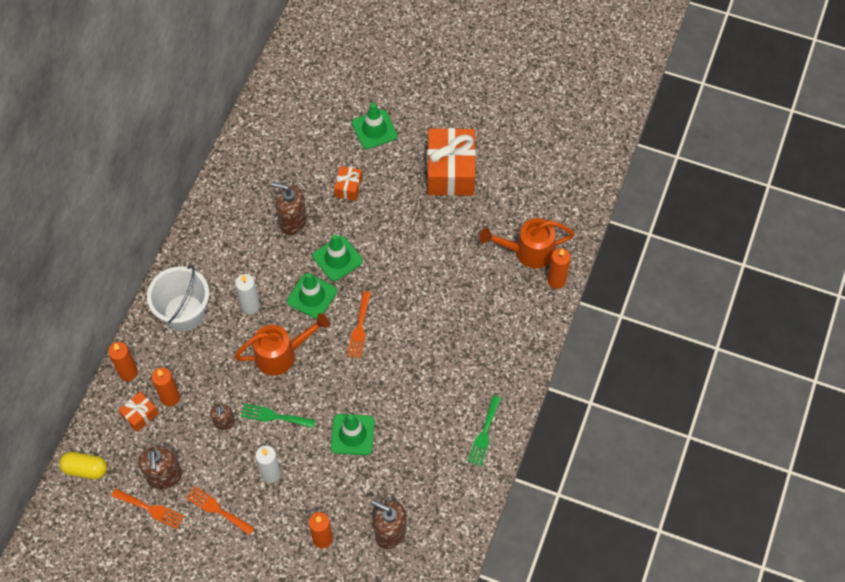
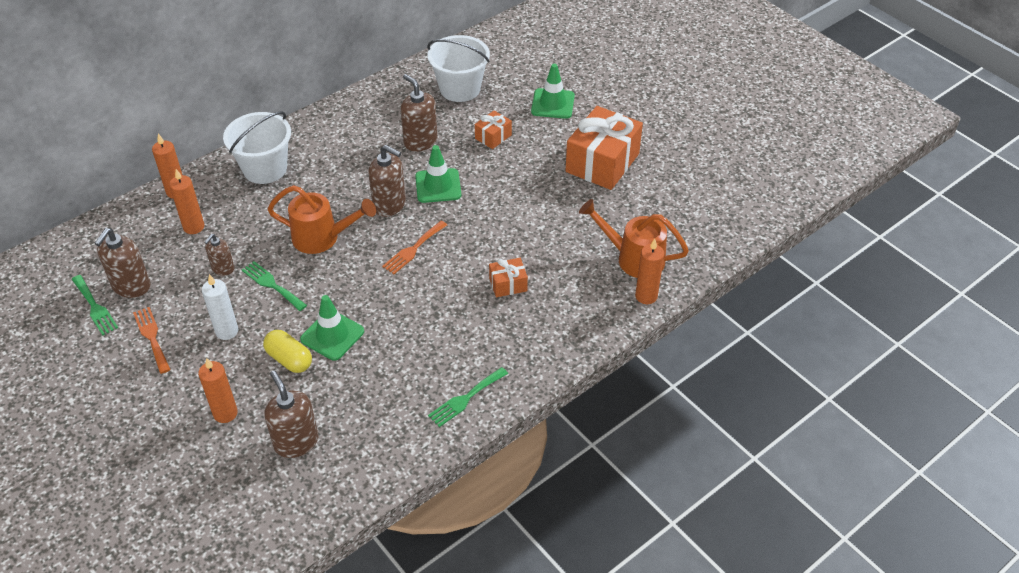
camera: 30 degrees right, 15 degrees down
(85, 469) = (71, 248): yellow capsule -> yellow capsule (289, 359)
(140, 415) = (156, 228): orange gift -> orange gift (508, 284)
(150, 509) = (95, 307): orange fork -> green fork
(250, 306) = (327, 188): white candle -> none
(287, 150) = (460, 89): none -> white bucket
(312, 296) = (389, 205): green traffic cone -> brown soap dispenser

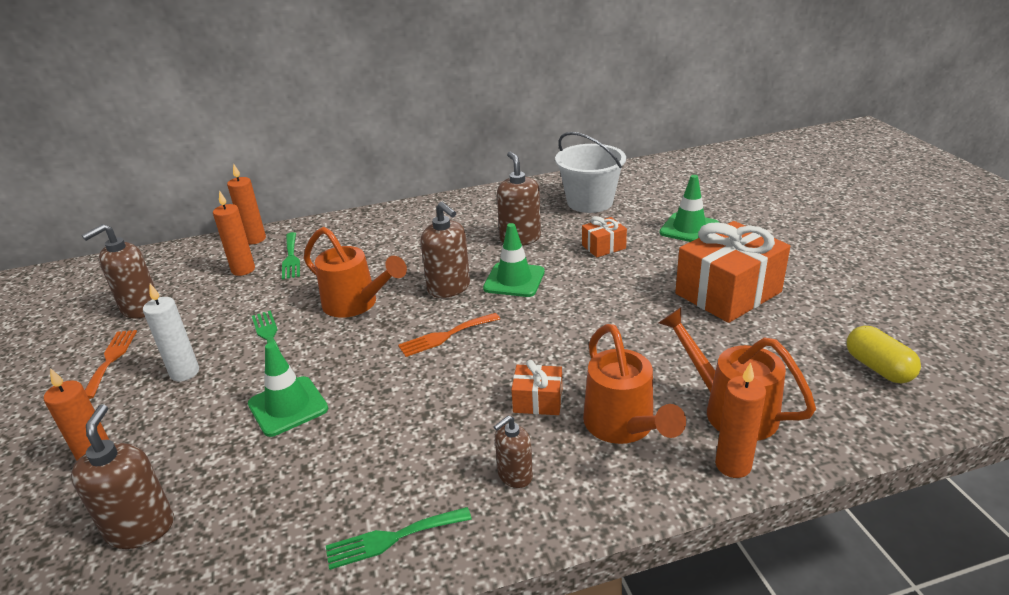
camera: 25 degrees right, 15 degrees down
(95, 307) = (91, 319): green fork -> green fork (291, 258)
(223, 268) = (236, 311): brown soap dispenser -> brown soap dispenser (514, 475)
(265, 168) = (349, 235): white bucket -> none
(289, 359) = (220, 421): yellow capsule -> yellow capsule (878, 368)
(571, 288) = (623, 426): none -> orange watering can

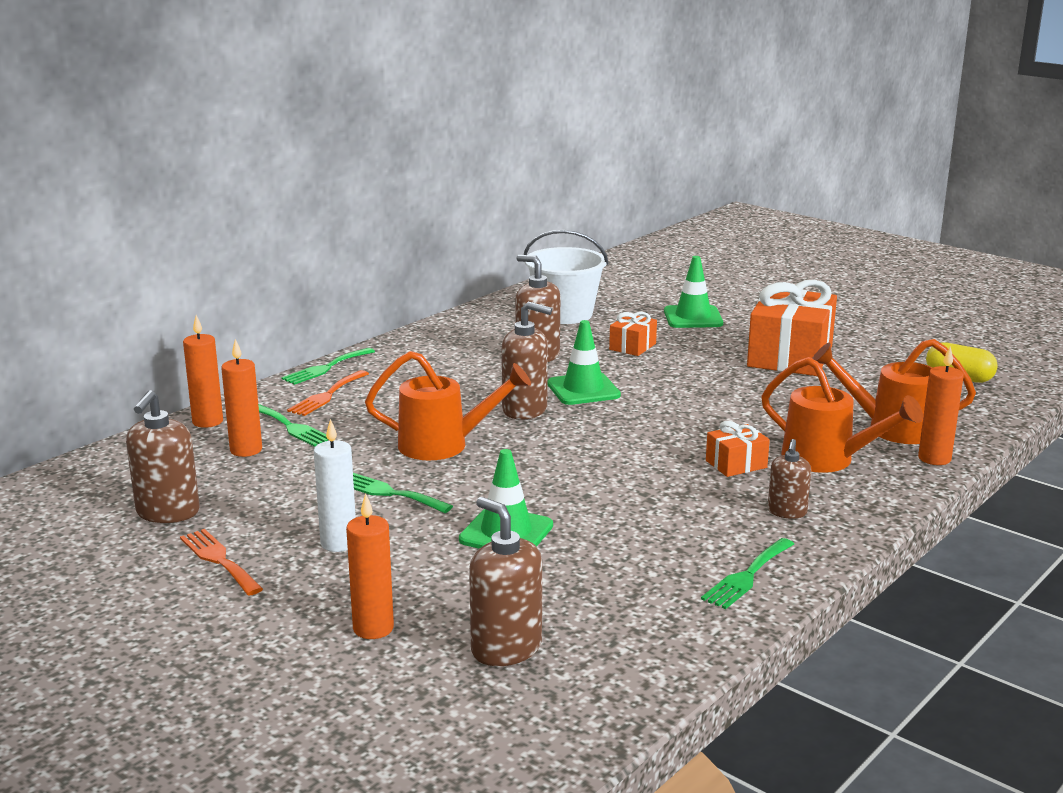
camera: 35 degrees left, 10 degrees down
(373, 212) = (326, 368): none -> green fork
(445, 336) = (581, 444): orange fork -> orange fork (327, 395)

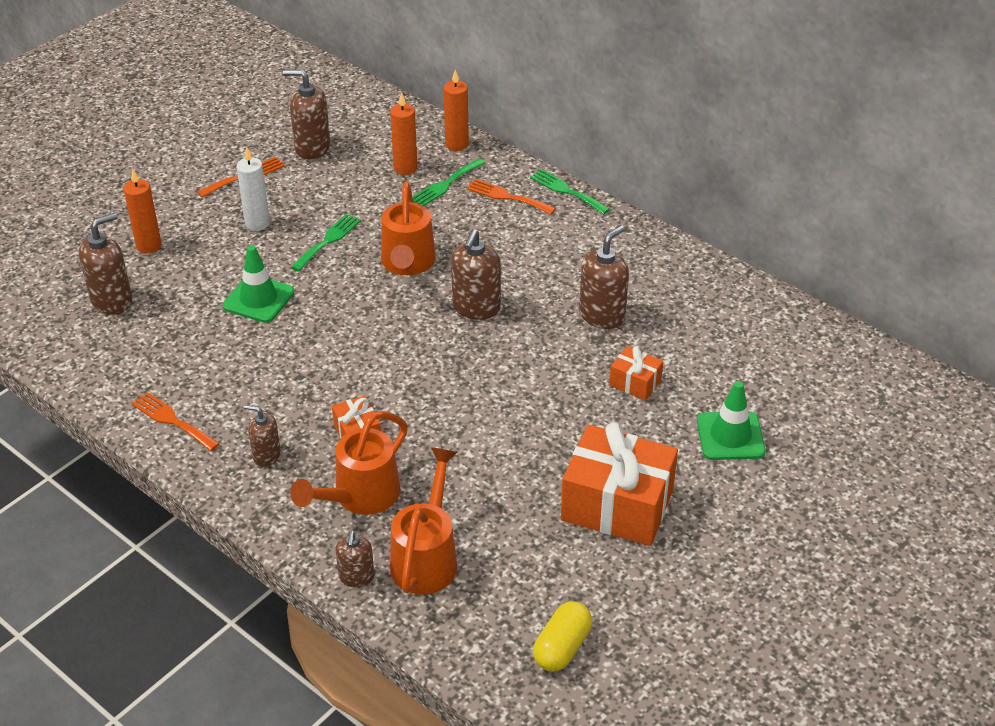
camera: 90 degrees right, 20 degrees up
(565, 314) = (725, 336): white bucket -> none
(583, 389) = (521, 344): green traffic cone -> none
(747, 576) = (172, 420): green fork -> orange fork
(934, 458) = (356, 577): orange candle -> brown soap dispenser

